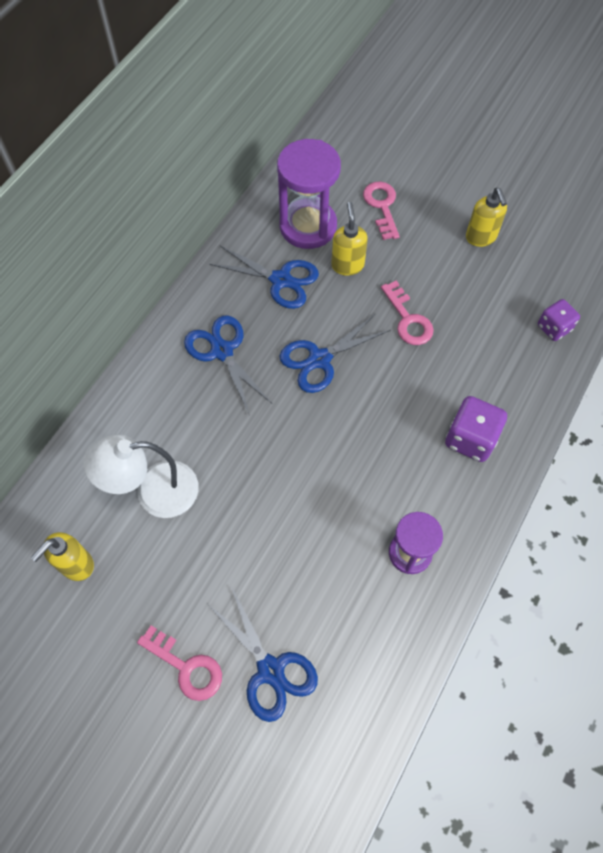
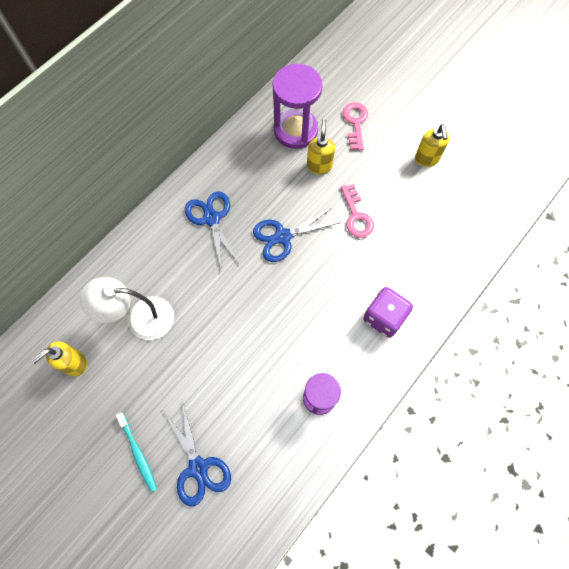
camera: 10 degrees right, 5 degrees up
(186, 667) = (138, 454): pink key -> turquoise toothbrush
(281, 280) = (266, 170): blue scissors -> none
(554, 328) = (468, 240): purple dice -> none

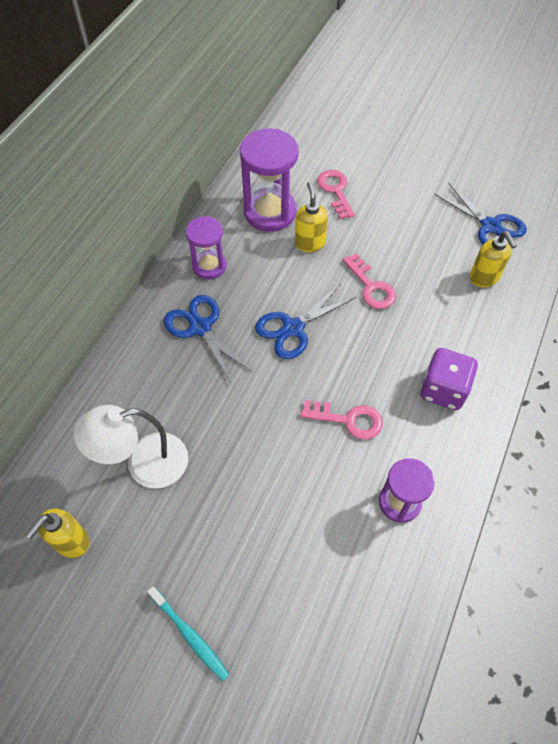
camera: 15 degrees left, 10 degrees down
(198, 467) = (275, 631): blue scissors -> blue scissors (490, 226)
(233, 167) = (209, 266): none -> purple hourglass
(301, 323) = (348, 420): none -> pink key
(426, 159) = (428, 211): yellow soap dispenser -> yellow soap dispenser (484, 278)

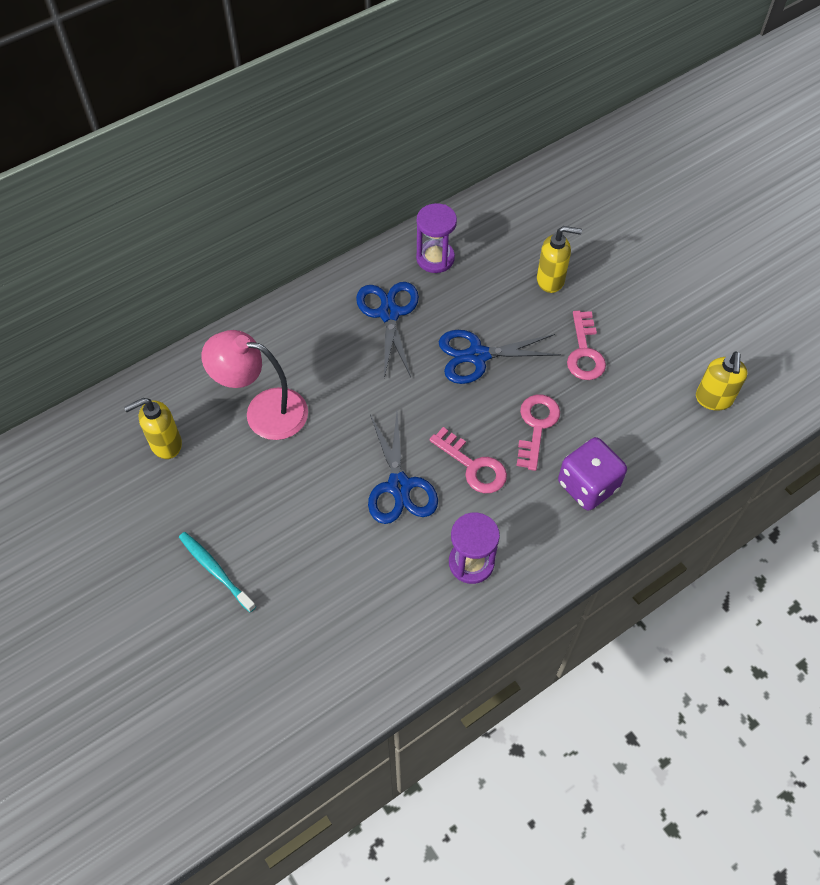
camera: 30 degrees right, 0 degrees up
(144, 464) = (264, 411): white lamp -> pink lamp
(190, 636) = (215, 570): turquoise toothbrush -> turquoise toothbrush turned 150 degrees clockwise
(270, 212) = (531, 231): purple hourglass -> none
(310, 243) = (551, 280): yellow soap dispenser -> yellow soap dispenser turned 75 degrees clockwise
(335, 191) = (615, 238): pink key -> pink key (536, 426)
(490, 226) = (762, 349): blue scissors -> blue scissors (399, 486)

